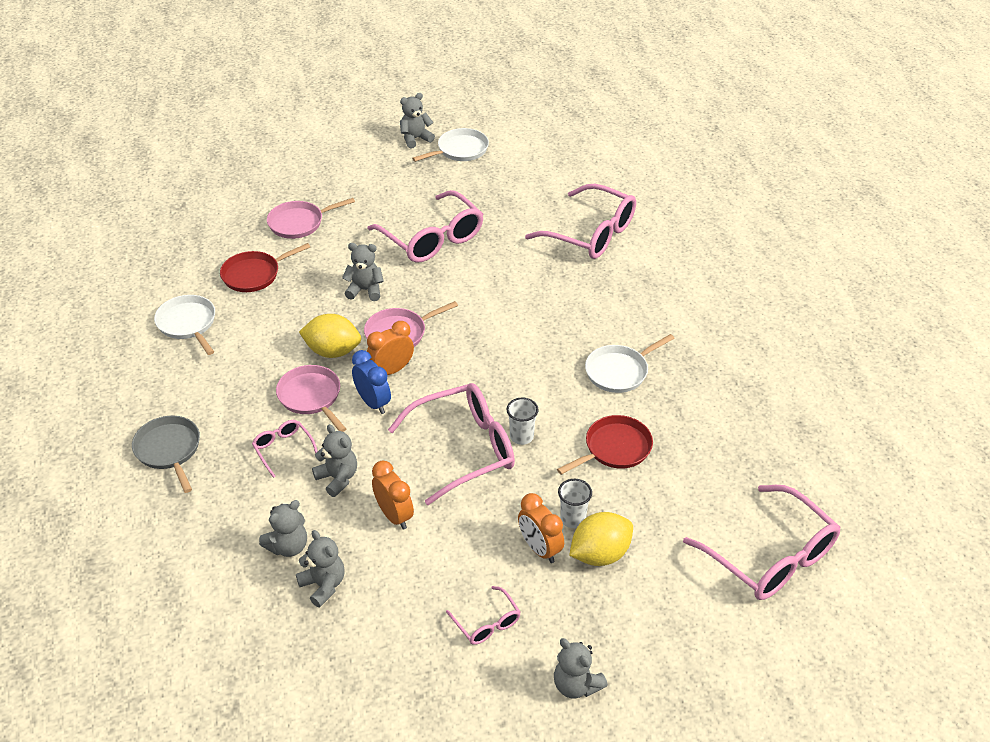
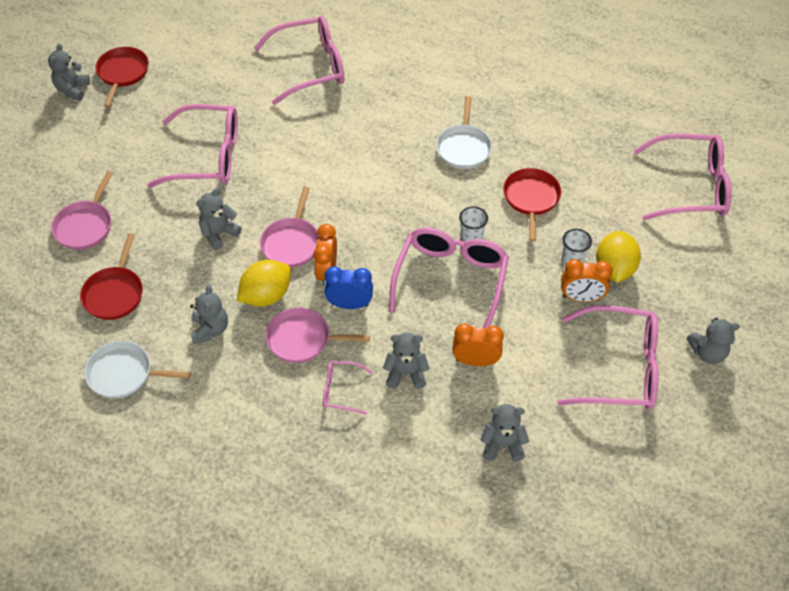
camera: 50 degrees left, 10 degrees up
(169, 450) = (264, 469): grey pan -> none
(288, 546) = (445, 445): grey teddy bear -> grey teddy bear (210, 329)
(460, 150) = (122, 73): white pan -> red pan
(486, 623) = (618, 368): pink glasses -> pink glasses, size x2.12

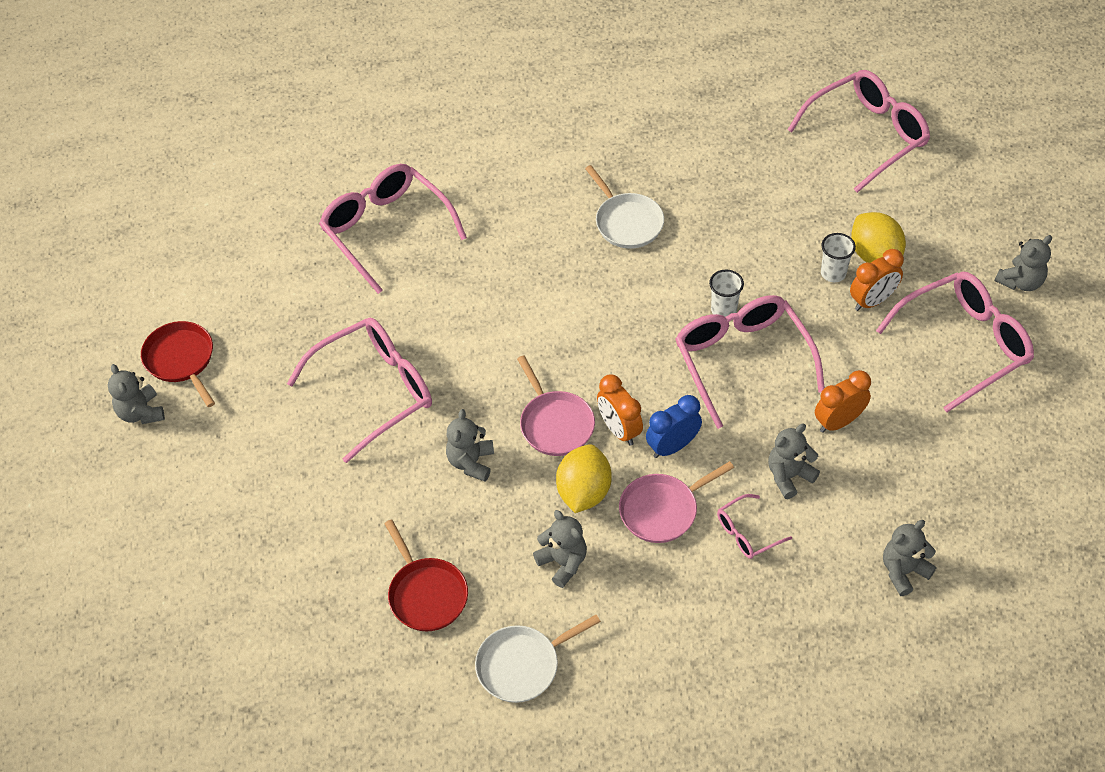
camera: 35 degrees left, 0 degrees up
(85, 226) = (318, 548): pink pan -> none
(310, 67) = (386, 231): pink glasses -> pink glasses turned 75 degrees counterclockwise
(502, 444) = (934, 481): grey teddy bear -> grey teddy bear (903, 571)
(531, 199) = (739, 234): red pan -> none

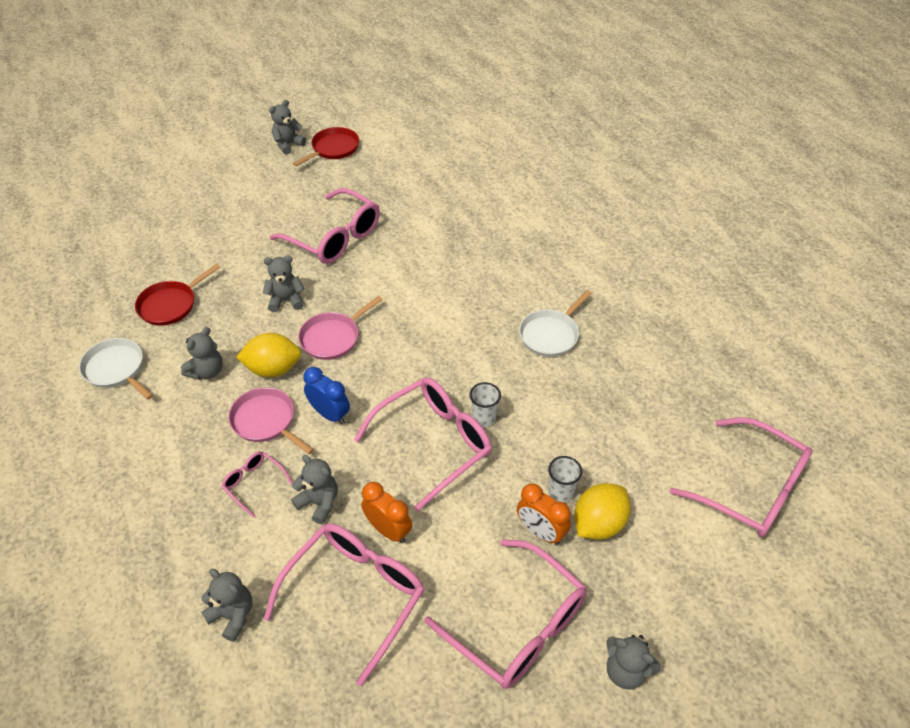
camera: 70 degrees right, 5 degrees down
(386, 231) = (478, 207): pink glasses -> pink glasses (355, 596)
(619, 430) = (337, 377): orange clock -> none

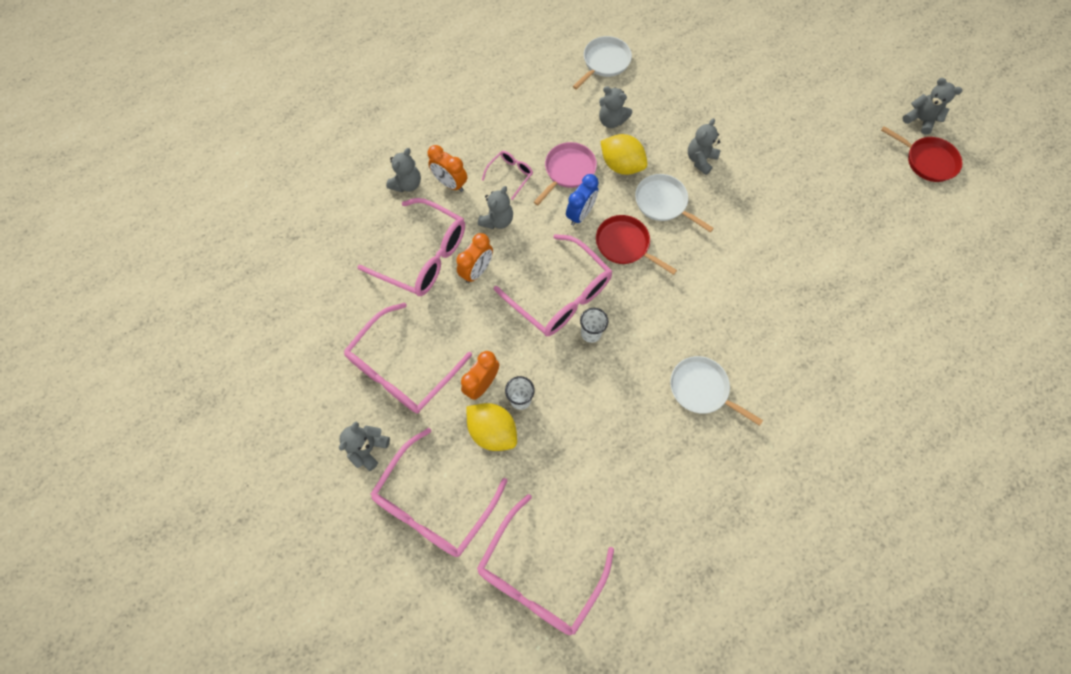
camera: 85 degrees right, 20 degrees up
(170, 305) = (677, 79): red pan -> red pan (625, 245)
(248, 556) = (450, 184): none -> orange clock
(273, 369) = (621, 165): yellow lemon -> yellow lemon turned 45 degrees counterclockwise
(286, 300) = (700, 160): grey teddy bear -> grey teddy bear turned 135 degrees counterclockwise
(333, 338) = (663, 203): pink pan -> white pan
(334, 237) = (791, 183): pink glasses -> pink glasses (435, 502)

